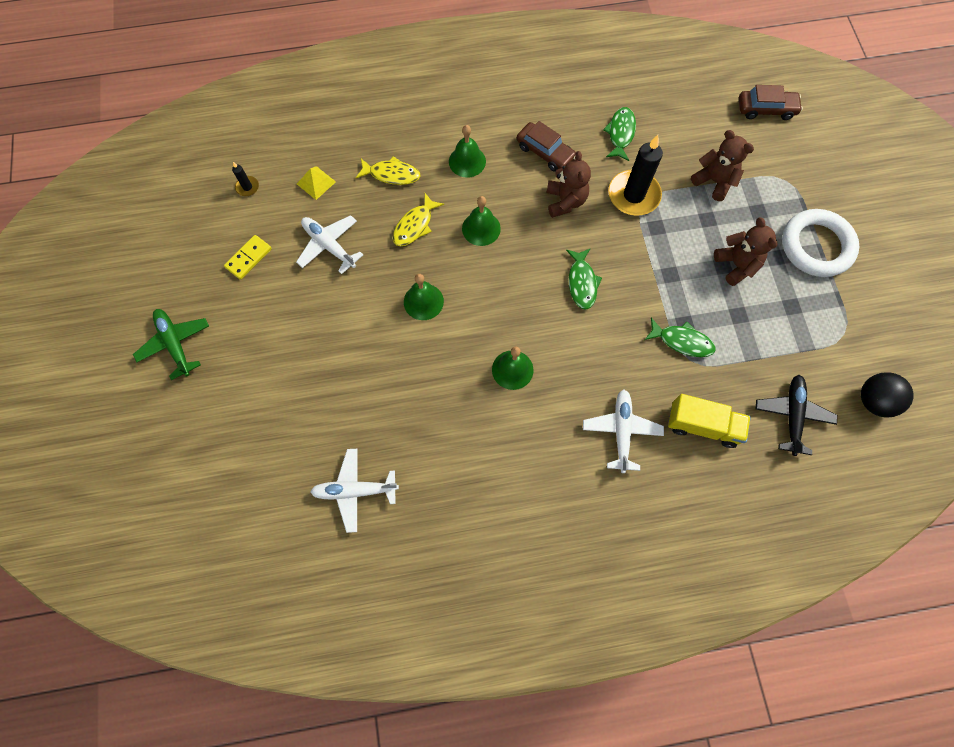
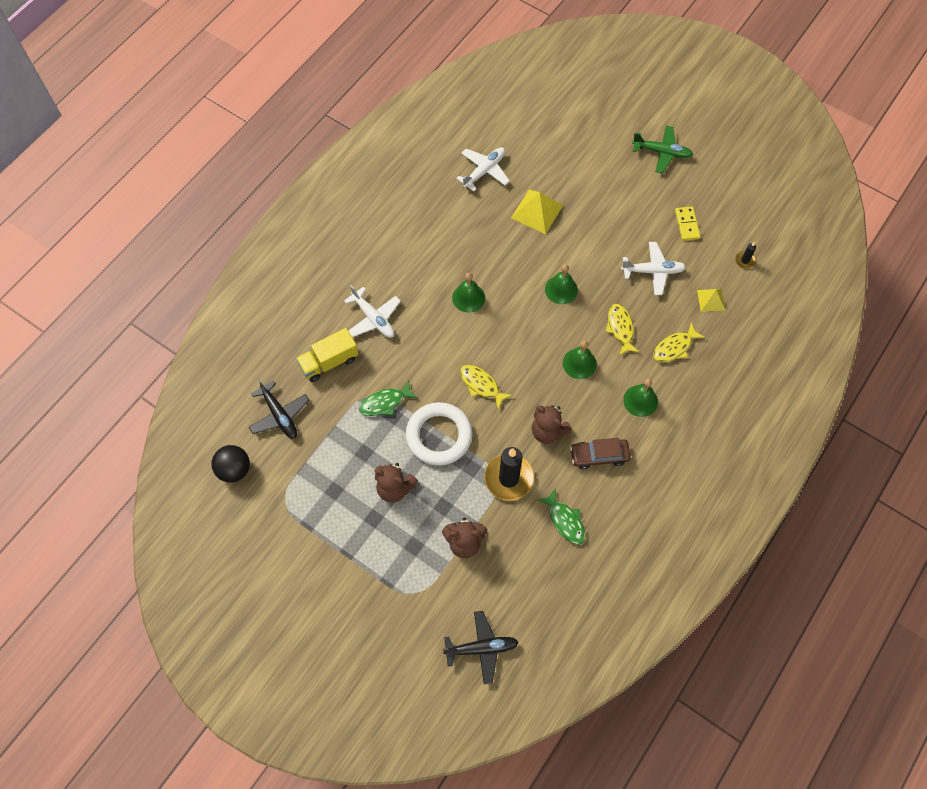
camera: 135 degrees right, 5 degrees down
(357, 396) = (537, 211): none -> yellow pyramid
(582, 283) = (481, 385): green fish -> yellow fish
(766, 109) = (482, 648): brown car -> black plane
(816, 246) = (351, 554): white ring -> white ring (439, 436)

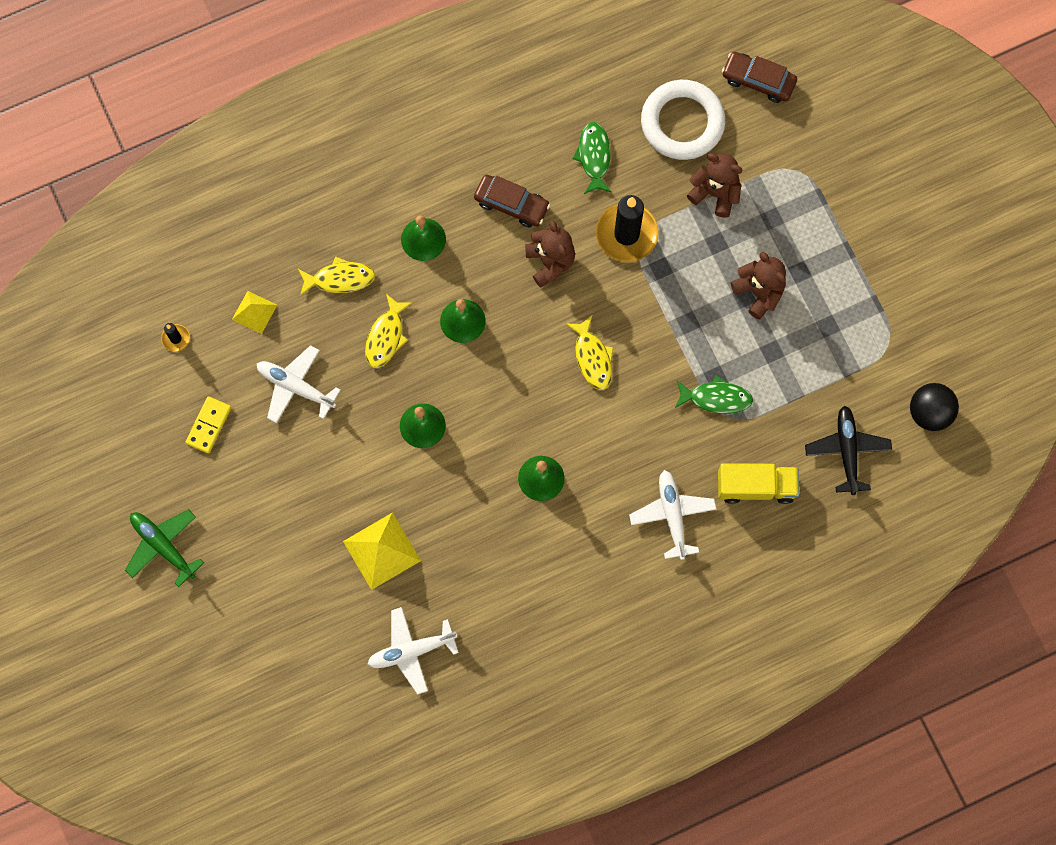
camera: 150 degrees left, 10 degrees up
(439, 436) = (676, 324): white ring -> white ring (682, 122)
(482, 648) = (758, 80): black plane -> brown car

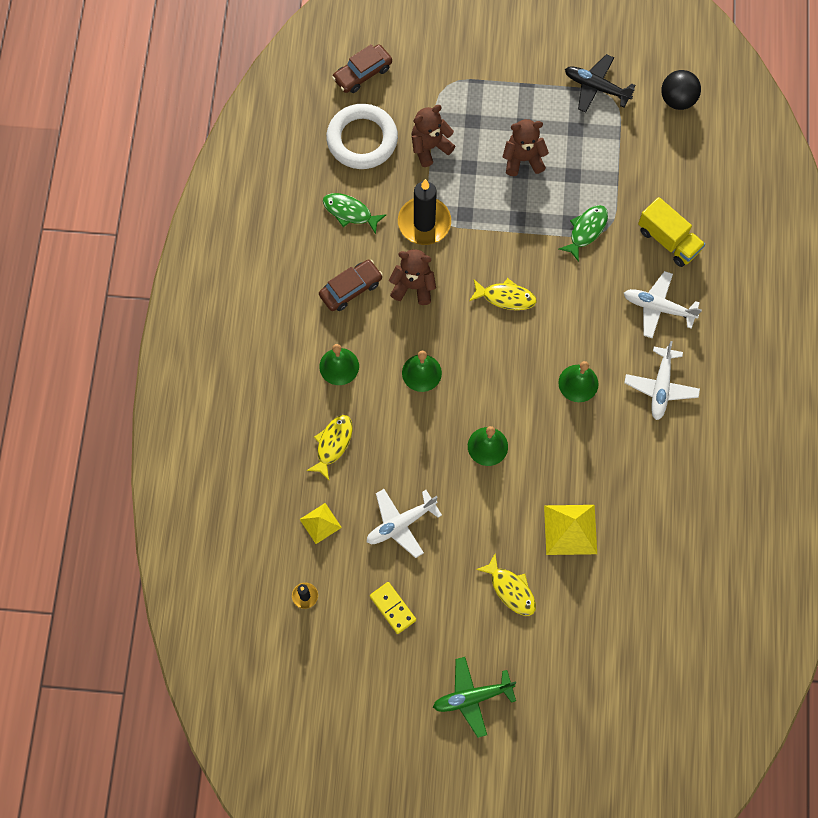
camera: 60 degrees left, 5 degrees down
(386, 336) = (400, 435): yellow fish -> yellow fish (510, 589)
(411, 651) = (662, 550): white plane -> white plane (660, 387)
(756, 487) = (668, 240): yellow truck -> yellow truck turned 105 degrees clockwise
(847, 450) = (675, 167): black plane -> black plane (596, 87)

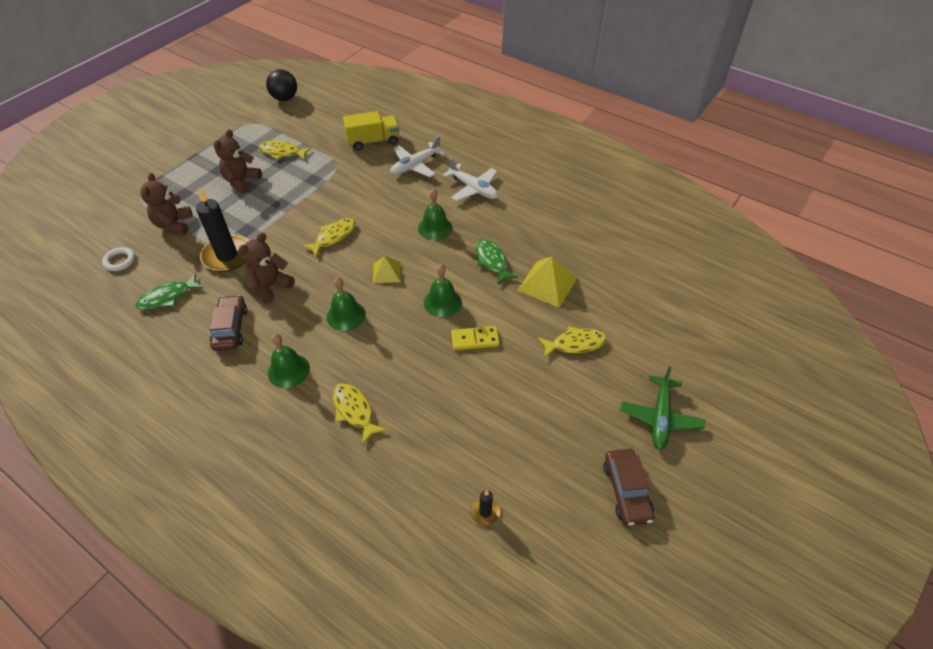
camera: 60 degrees left, 20 degrees down
(320, 523) = (421, 460): yellow pyramid -> yellow pyramid (386, 272)
(362, 73) = (70, 236): brown car -> brown car (626, 491)
(362, 139) = (120, 261): white ring -> white ring, size x0.45
(393, 608) = (542, 439): yellow domino -> yellow domino (475, 339)
(400, 524) = (466, 395): white plane -> none
(586, 230) = (327, 174): green fish -> green fish (492, 261)
(589, 164) = (282, 152): none -> yellow fish
(596, 87) = (234, 127): black plane -> none

